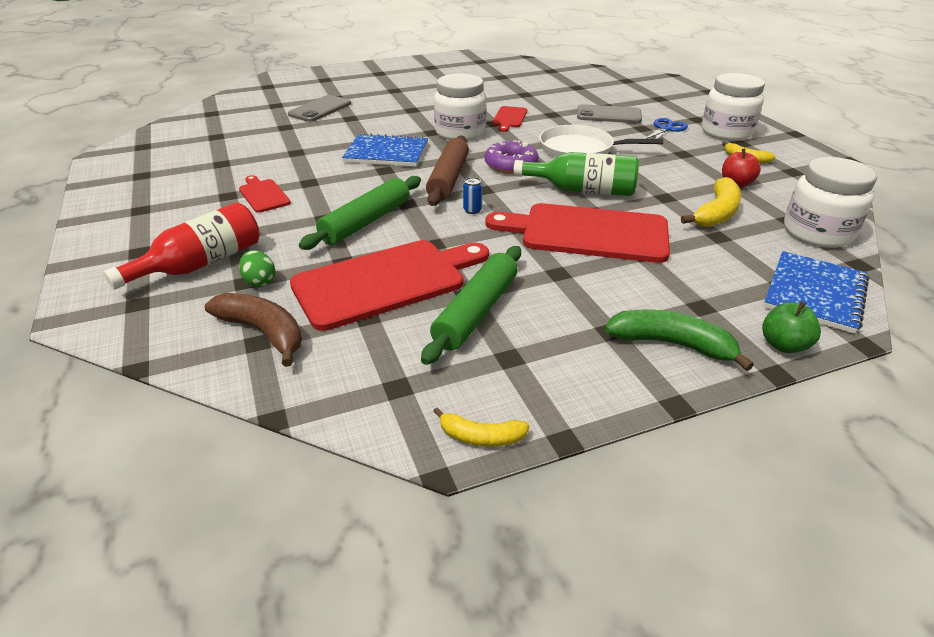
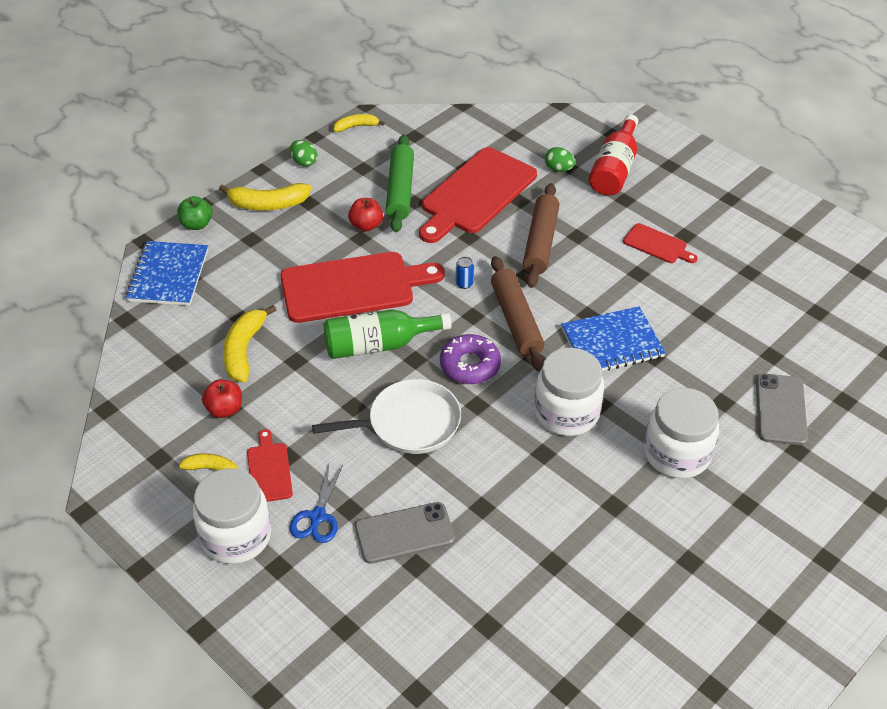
camera: 155 degrees right, 10 degrees up
(264, 332) = (516, 140): brown banana -> none
(366, 222) = (540, 242): green rolling pin -> brown rolling pin
(509, 118) = (531, 473): red cutting board -> red cutting board (269, 470)
(544, 283) = (366, 225): none -> red apple
(599, 395) = (304, 162): none -> green egg
(672, 344) = (268, 204): green banana -> yellow banana
(817, 233) = (152, 351): white jar -> white jar (677, 454)

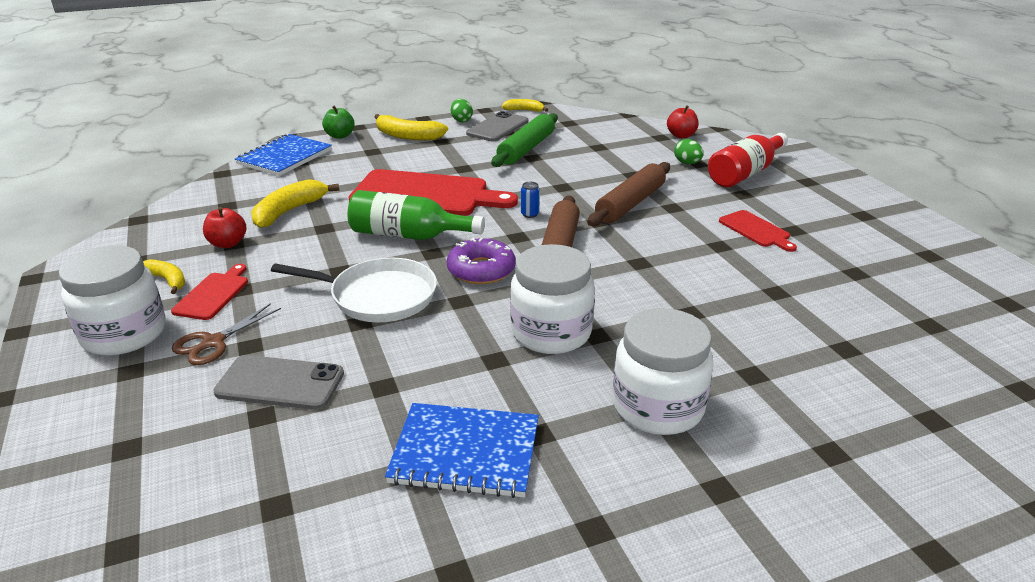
camera: 25 degrees right, 15 degrees down
(317, 516) = (213, 342): blue scissors -> brown scissors
(366, 225) = (476, 162): red apple -> red apple (681, 135)
(476, 194) = (593, 163): red cutting board -> none
(612, 343) = (649, 290): blue notebook -> blue notebook (465, 452)
(780, 409) = (830, 403): grey phone -> grey phone (498, 127)

